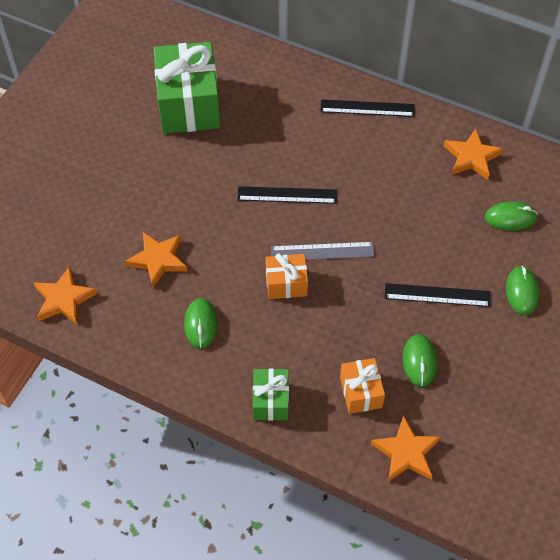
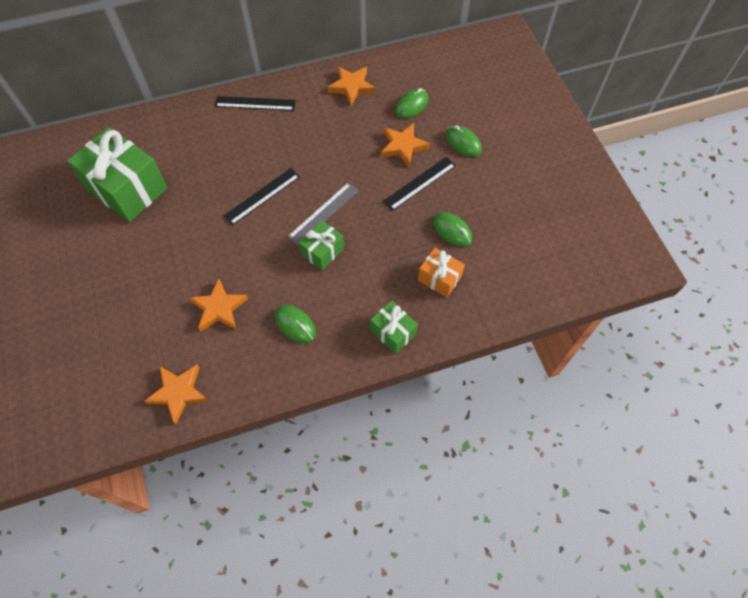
camera: 45 degrees left, 5 degrees up
(286, 284) = (322, 252): orange gift -> green gift
(367, 108) = (255, 103): black ruler -> black ruler turned 45 degrees clockwise
(406, 452) = (502, 290): orange star -> orange star (403, 146)

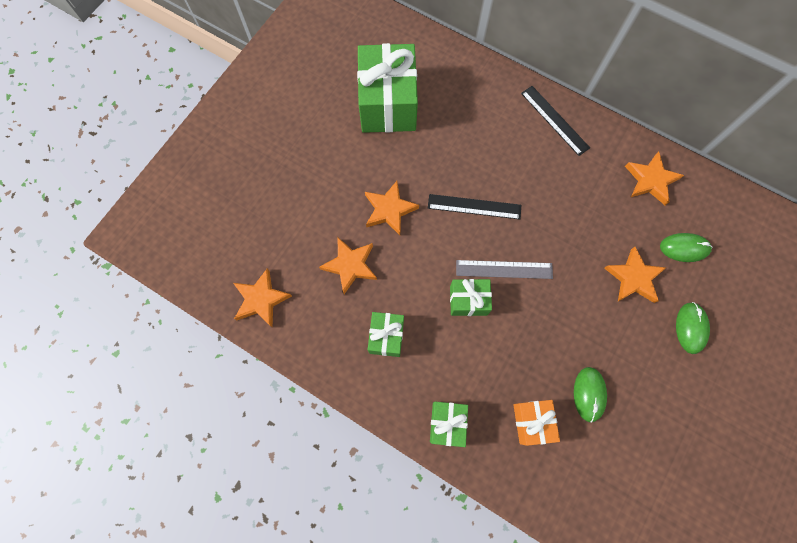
camera: 50 degrees right, 10 degrees up
(206, 250) = (389, 210): none -> orange star
(295, 324) = (386, 336): green mouse -> green gift
(419, 183) = (610, 325): black ruler -> none

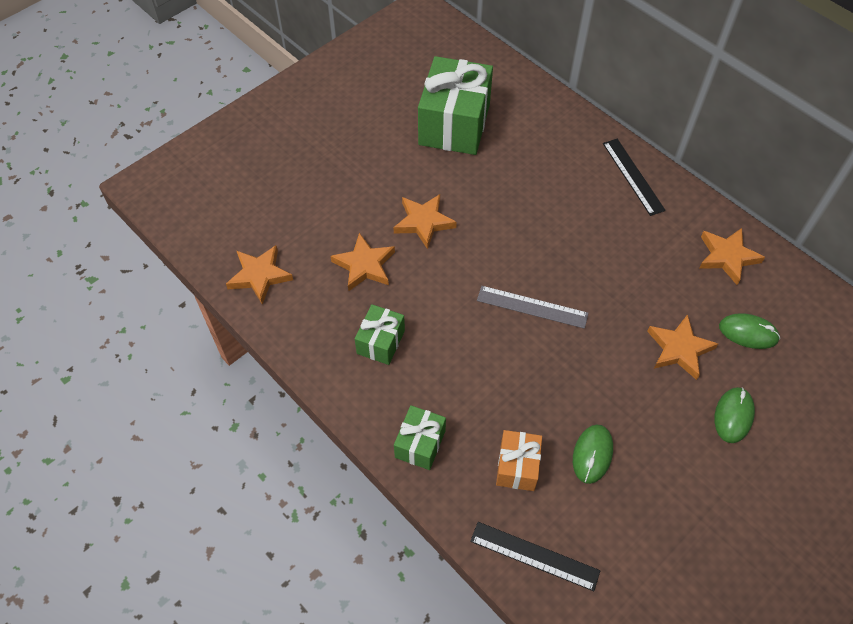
camera: 15 degrees right, 15 degrees down
(468, 301) = (482, 328): green gift -> none
(474, 206) = (517, 239): black ruler -> black ruler (534, 555)

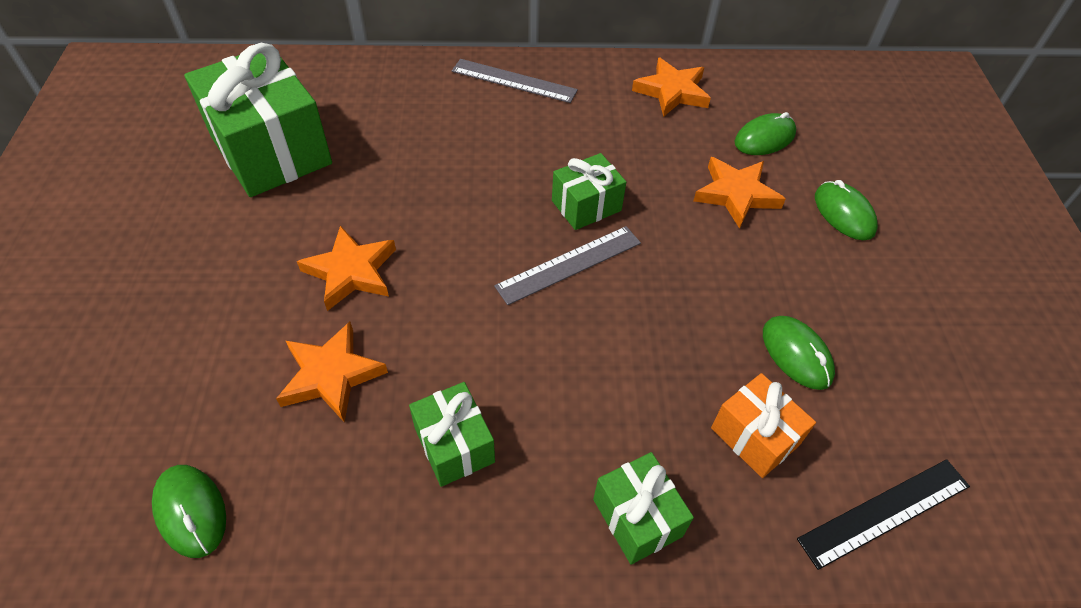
camera: 50 degrees left, 5 degrees down
(260, 276) = (191, 511): orange star -> green mouse
(581, 284) = (586, 206): none -> green gift
(633, 176) = (514, 81): black ruler -> grey ruler

